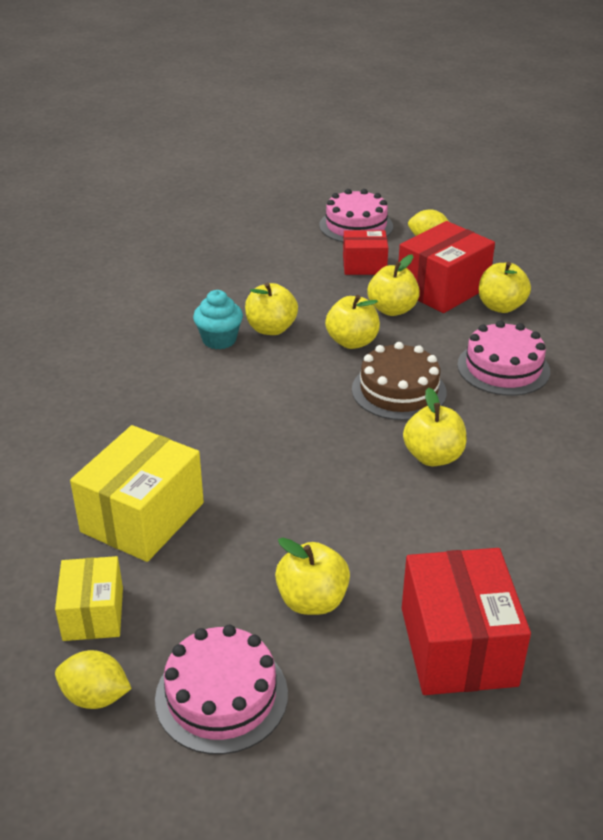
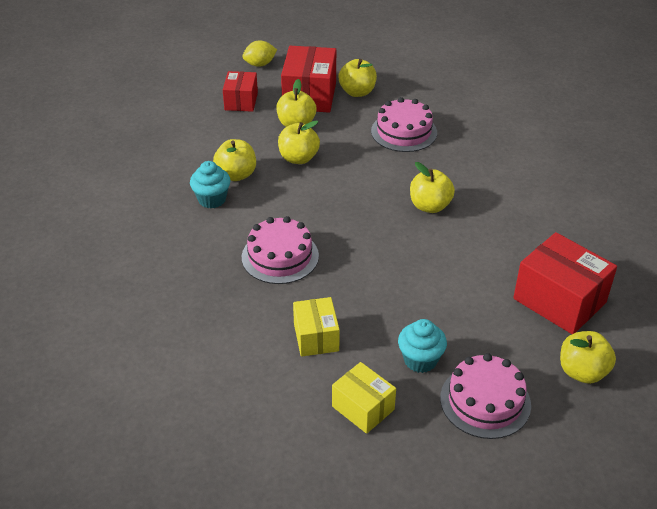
camera: 40 degrees left, 5 degrees up
(95, 696) = (424, 448): yellow lemon -> none
(142, 517) = (316, 337): yellow box -> yellow box, size x0.61
(211, 605) = (420, 360): none -> turquoise cupcake
(312, 600) = (467, 323): yellow apple -> yellow apple (582, 372)
(356, 226) = (199, 74): pink cake -> pink cake (280, 256)
(364, 265) = (241, 101): red box -> red box turned 45 degrees counterclockwise
(399, 391) = (364, 176): brown cake -> none

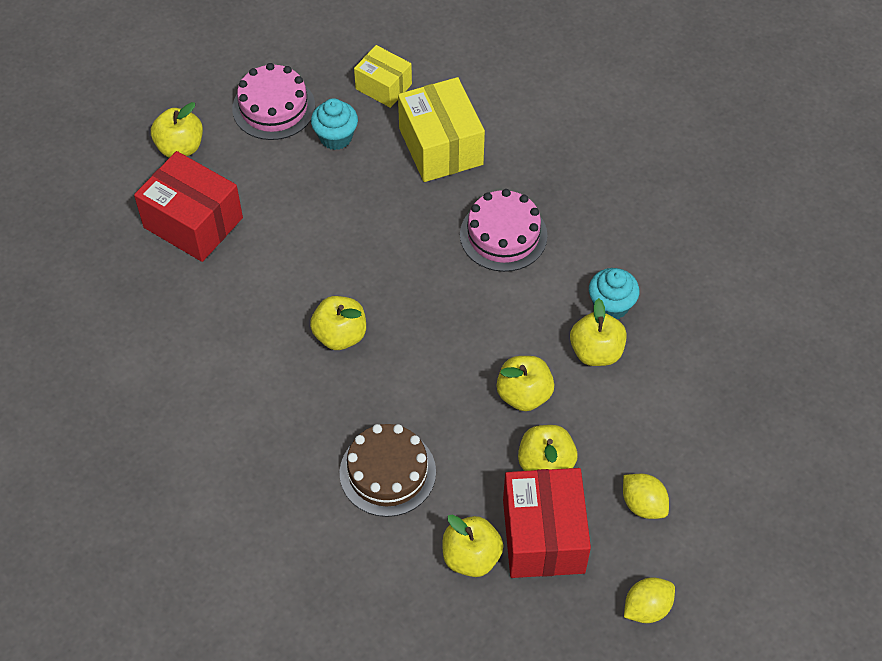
camera: 170 degrees right, 15 degrees up
(241, 101) = (643, 504): red box -> yellow lemon
(316, 337) = (441, 146): yellow box -> yellow box, size x1.65
(404, 132) = (387, 472): pink cake -> brown cake

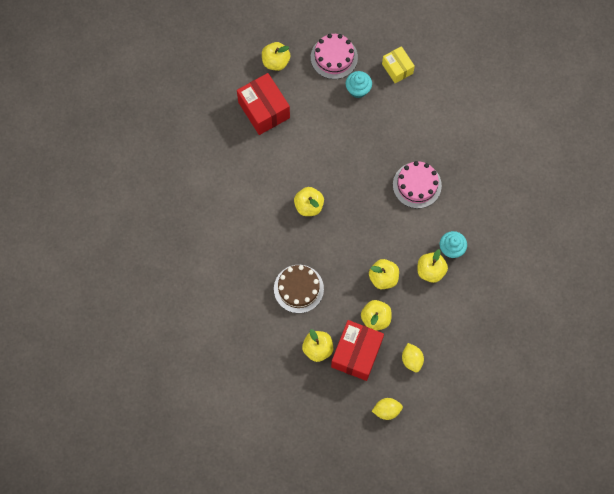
camera: 25 degrees right, 15 degrees up
(441, 146) = (410, 118): yellow box -> none

